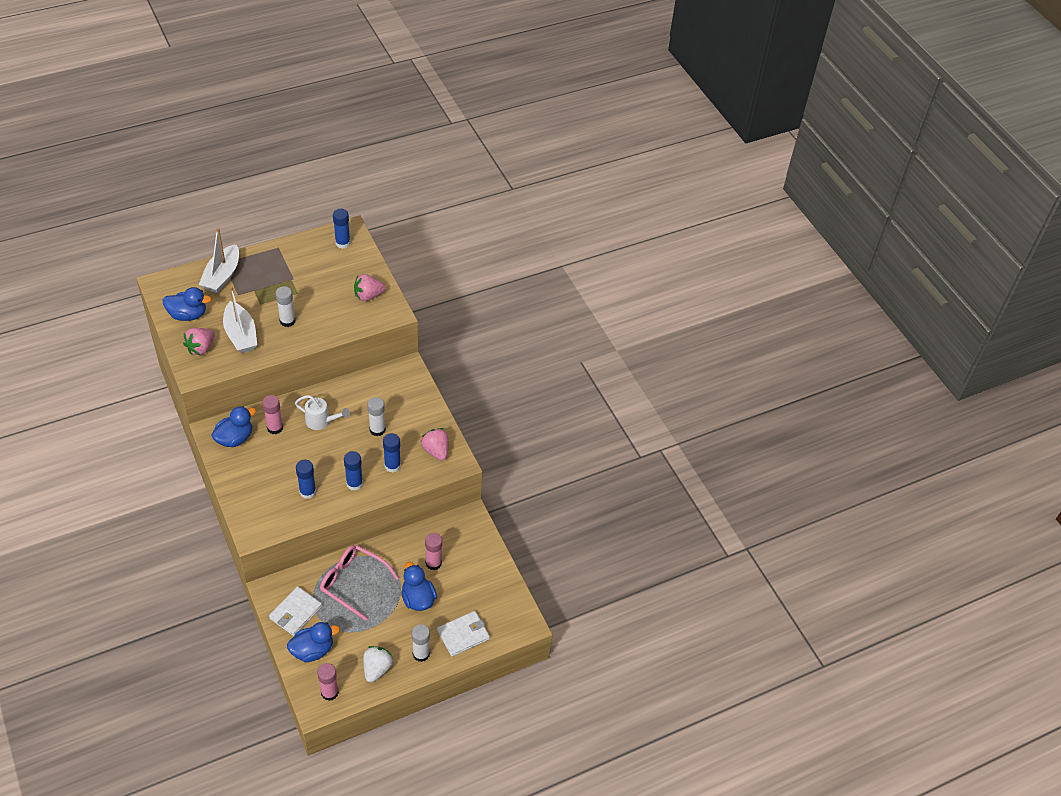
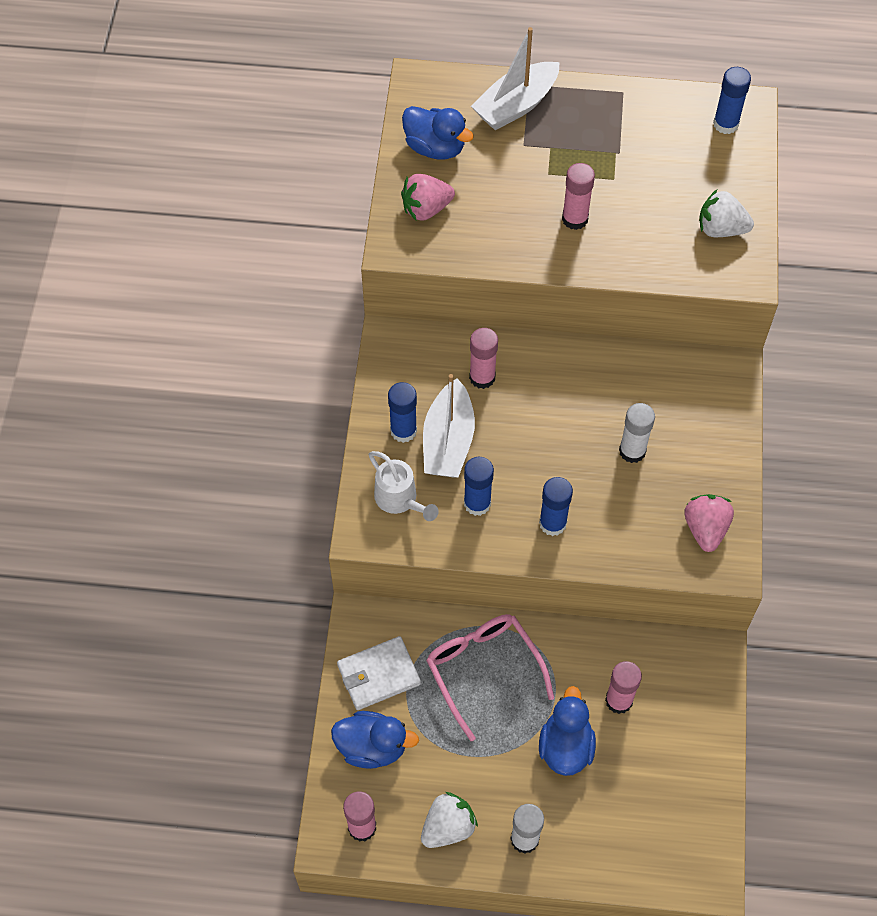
camera: 35 degrees right, 10 degrees up
(235, 438) = (416, 367): blue duck -> none
(241, 335) = (494, 212): white boat -> white boat (448, 441)
(287, 321) = (575, 219): white glue stick -> pink glue stick
(321, 421) = (555, 398): white watering can -> white watering can (399, 500)
(368, 296) = (721, 229): pink strawberry -> white strawberry
(392, 466) = (625, 521): blue glue stick -> blue glue stick (403, 431)
(463, 635) = (604, 843): white wallet -> none

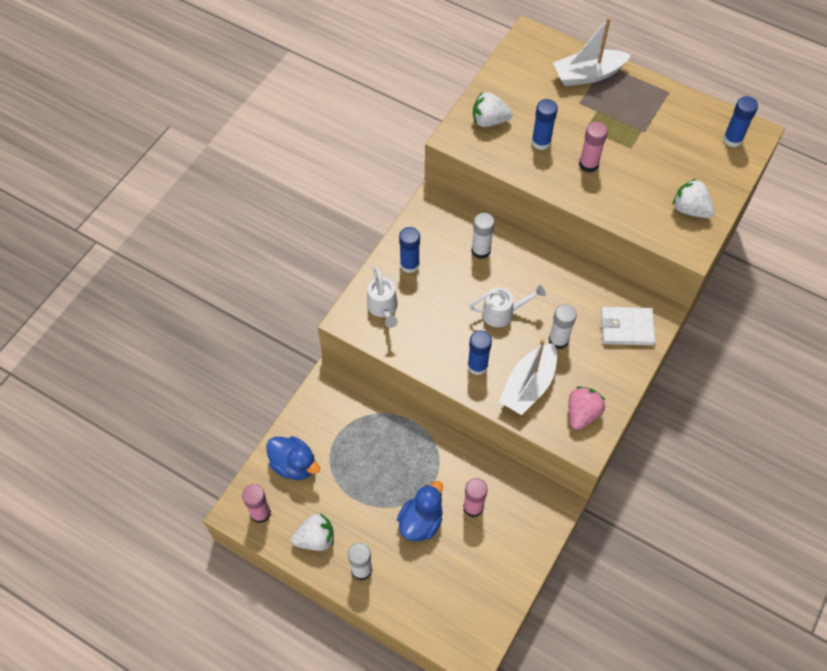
camera: 25 degrees right, 0 degrees up
(378, 674) = (322, 420): white wallet -> white wallet (626, 327)
(426, 209) = (489, 121): pink strawberry -> white strawberry
(435, 147) = (517, 83): blue duck -> none
(448, 441) = (435, 283): white boat -> white boat (528, 386)
(477, 503) = (433, 331): blue glue stick -> blue glue stick (541, 142)
(482, 377) = (481, 250): pink glue stick -> white glue stick
(483, 670) = (392, 447): pink glasses -> none
(549, 445) = (502, 313): none -> white watering can

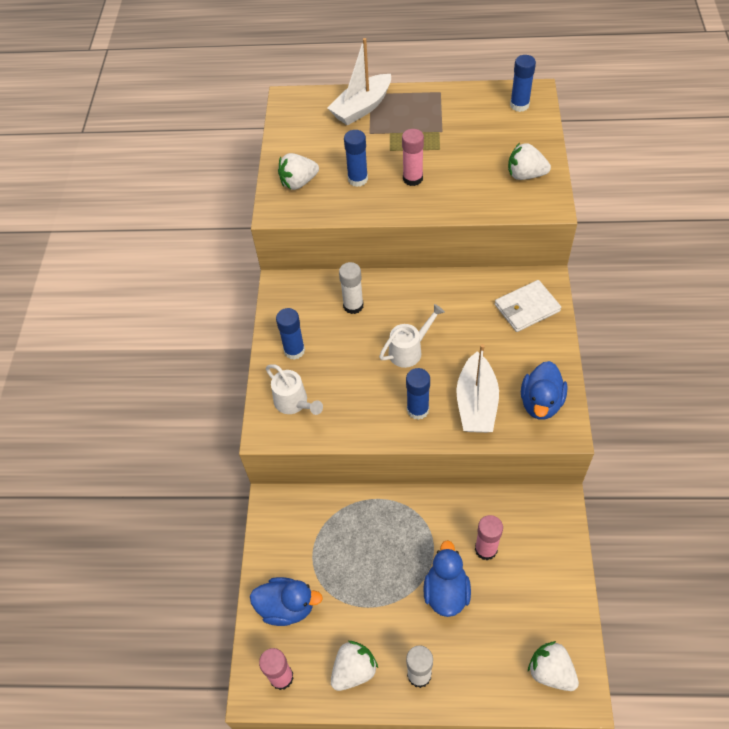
camera: 25 degrees left, 5 degrees down
(462, 625) = (550, 671): none -> white strawberry
(558, 340) = (475, 349): white glue stick -> none
(582, 413) = (541, 402): pink strawberry -> blue duck

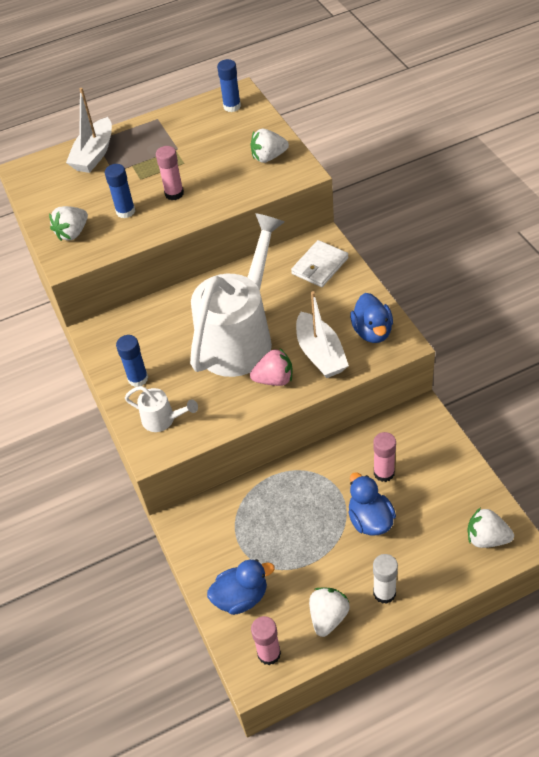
camera: 25 degrees left, 5 degrees down
(353, 306) = (170, 322): white glue stick -> none
(409, 350) = (240, 337): white watering can -> white watering can, size x2.40
(417, 410) = (274, 379): blue glue stick -> pink strawberry

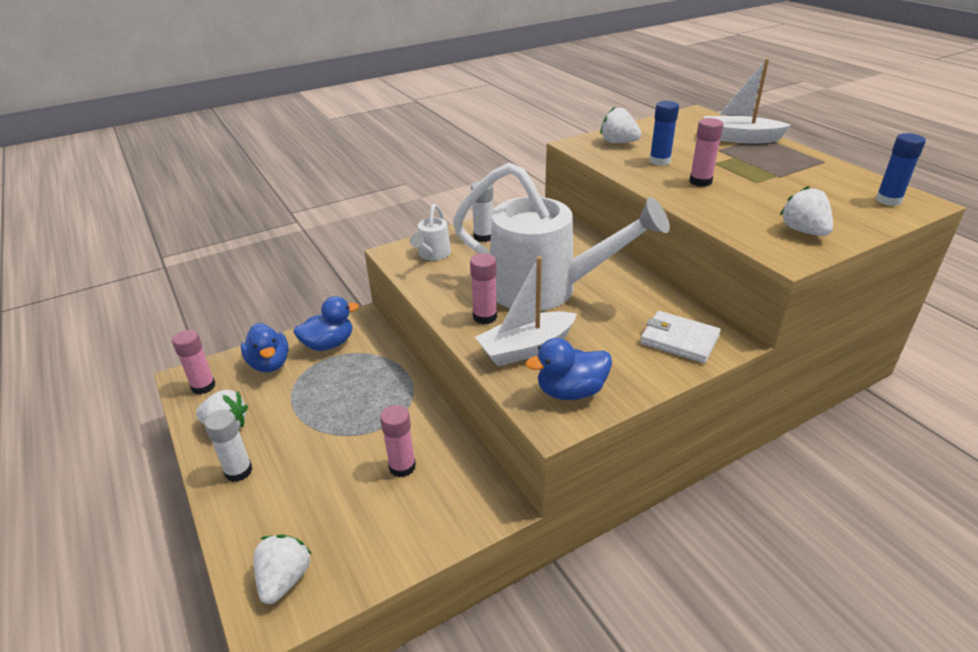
camera: 80 degrees right, 15 degrees down
(138, 378) = (483, 237): blue glue stick -> white glue stick
(274, 379) = (485, 317): pink strawberry -> pink glue stick
(370, 520) = (337, 456): blue duck -> blue duck (329, 344)

